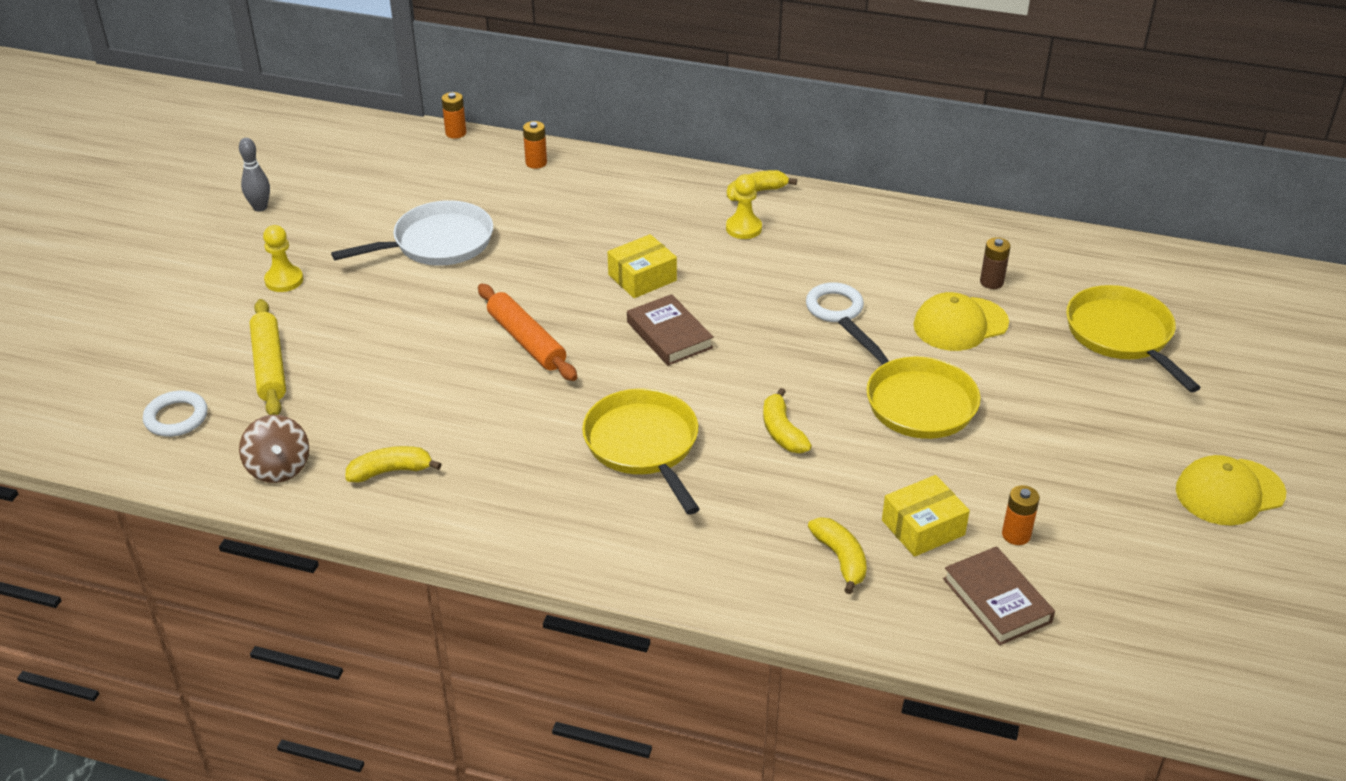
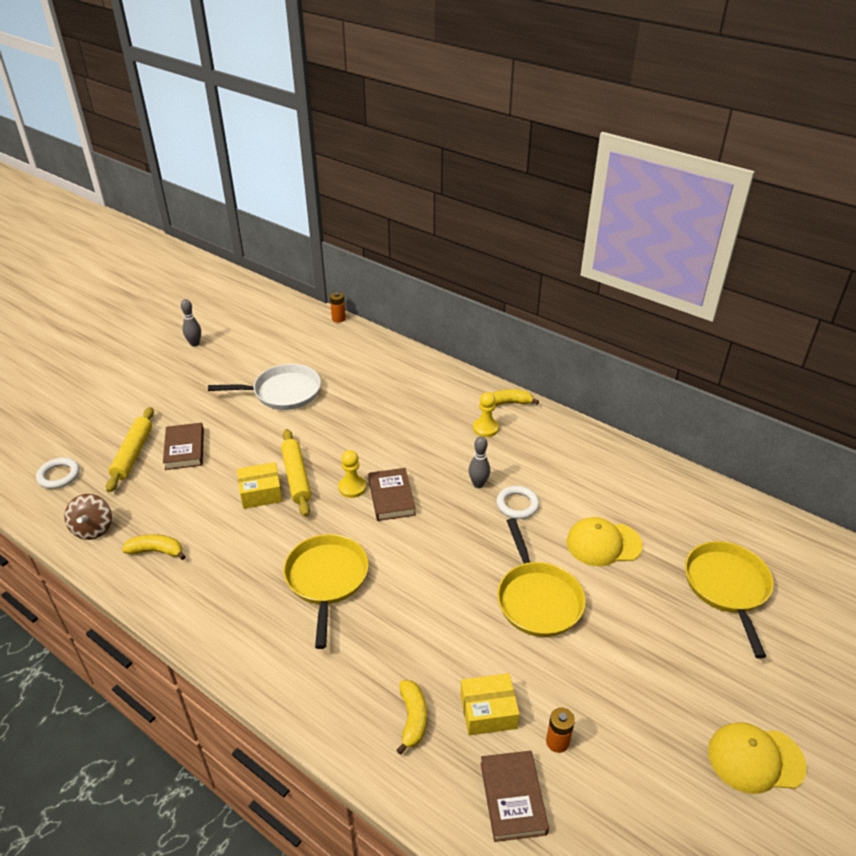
camera: 20 degrees right, 0 degrees up
(284, 280) = (178, 396): yellow pawn -> yellow pawn (352, 487)
(343, 343) = (185, 449): none -> brown book
(527, 341) = (296, 477): orange rolling pin -> yellow rolling pin
(536, 163) = (376, 350): orange battery -> none
(642, 277) = (397, 449): yellow box -> yellow box (261, 493)
(772, 294) = (478, 484): none -> grey bowling pin
(782, 431) = (427, 596): yellow banana -> none
(991, 282) = (644, 515): brown battery -> none

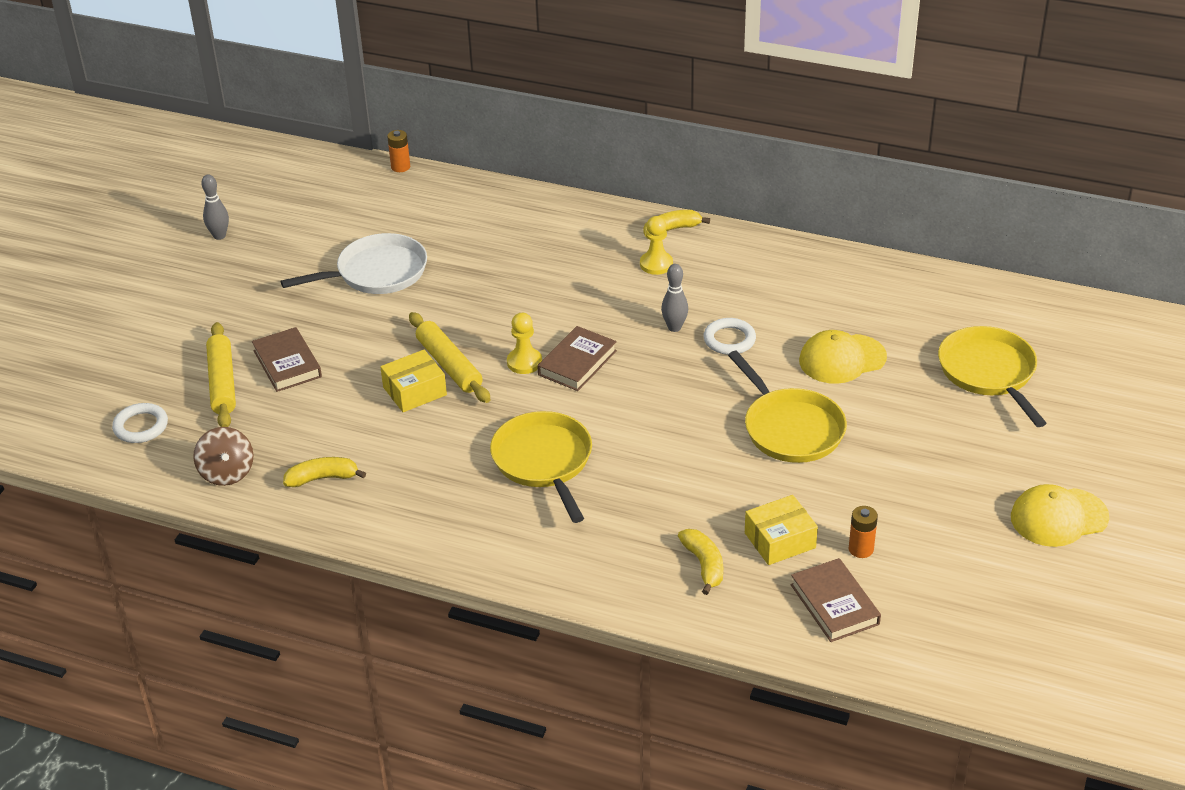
camera: 15 degrees left, 0 degrees up
(391, 497) = (577, 363): brown book -> brown book turned 60 degrees clockwise

